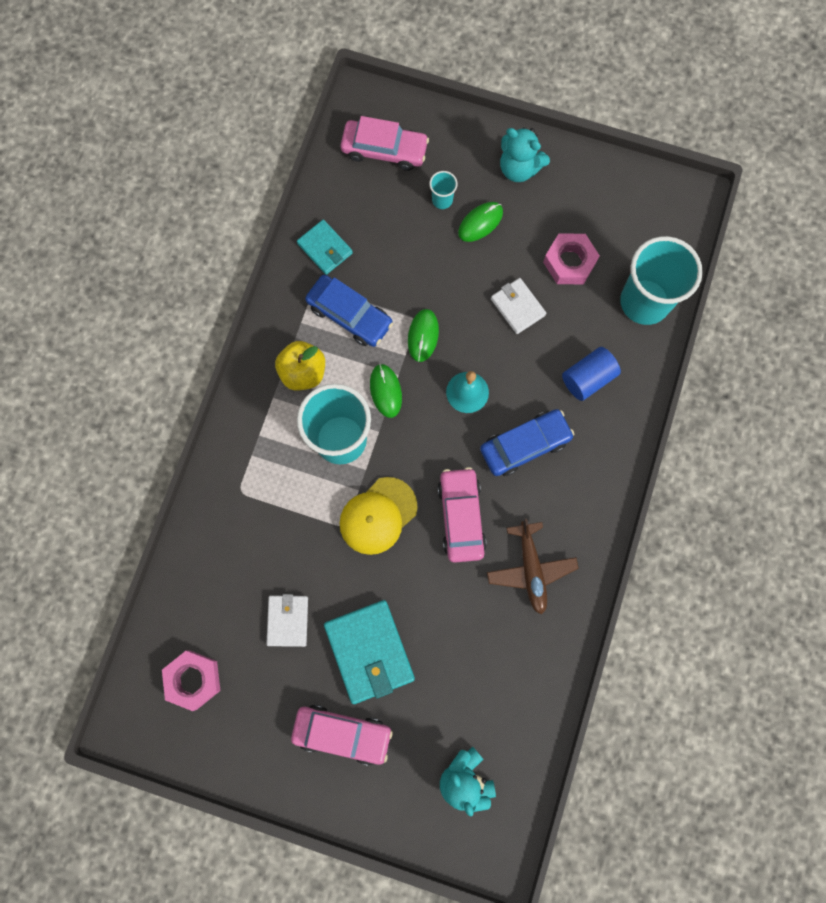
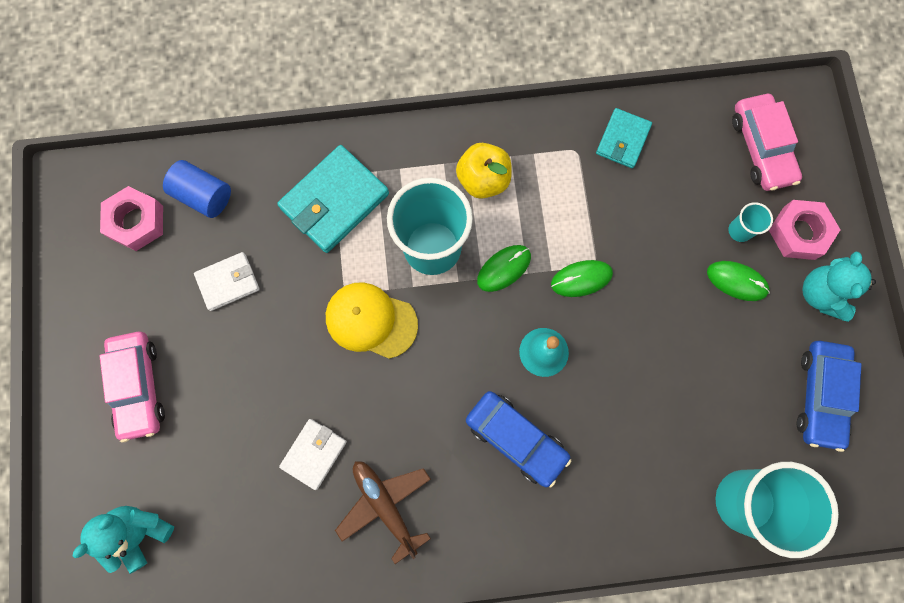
camera: 65 degrees right, 0 degrees up
(349, 315) = (565, 196): blue car -> blue car (820, 396)
(369, 651) = (230, 376): turquoise wallet -> turquoise wallet (334, 201)
(461, 517) = (408, 406): pink car -> none
(517, 307) = (664, 363): white wallet -> white wallet (314, 453)
(531, 569) = (385, 505): brown plane -> brown plane turned 90 degrees clockwise
(569, 262) = (745, 396): pink nut -> pink nut (799, 233)
(588, 378) = (624, 475): blue cylinder -> blue cylinder (203, 195)

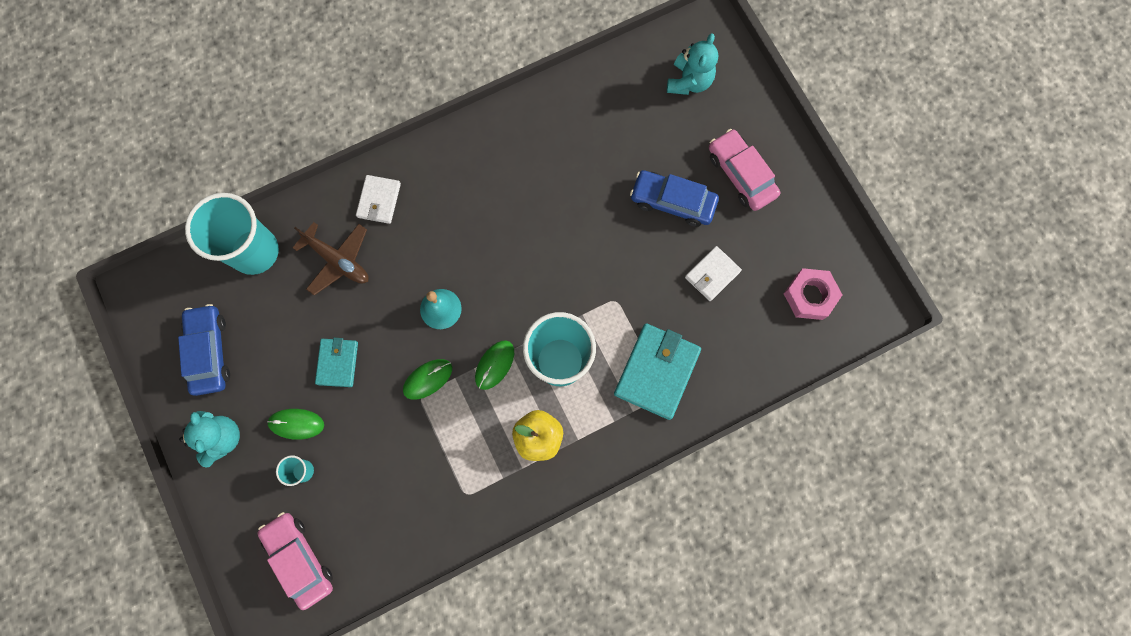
camera: 160 degrees right, 0 degrees up
(203, 195) = (767, 337): blue cylinder -> none
(314, 453) = (589, 174): white wallet -> white wallet (379, 200)
(371, 321) = (586, 284): yellow cap -> none
(385, 505) = (523, 158): brown plane -> brown plane (338, 260)
(516, 439) = (441, 236): blue car -> blue car (672, 201)
(623, 140) = (427, 520): turquoise wallet -> turquoise wallet (337, 363)
(799, 233) = (250, 487): pink nut -> none

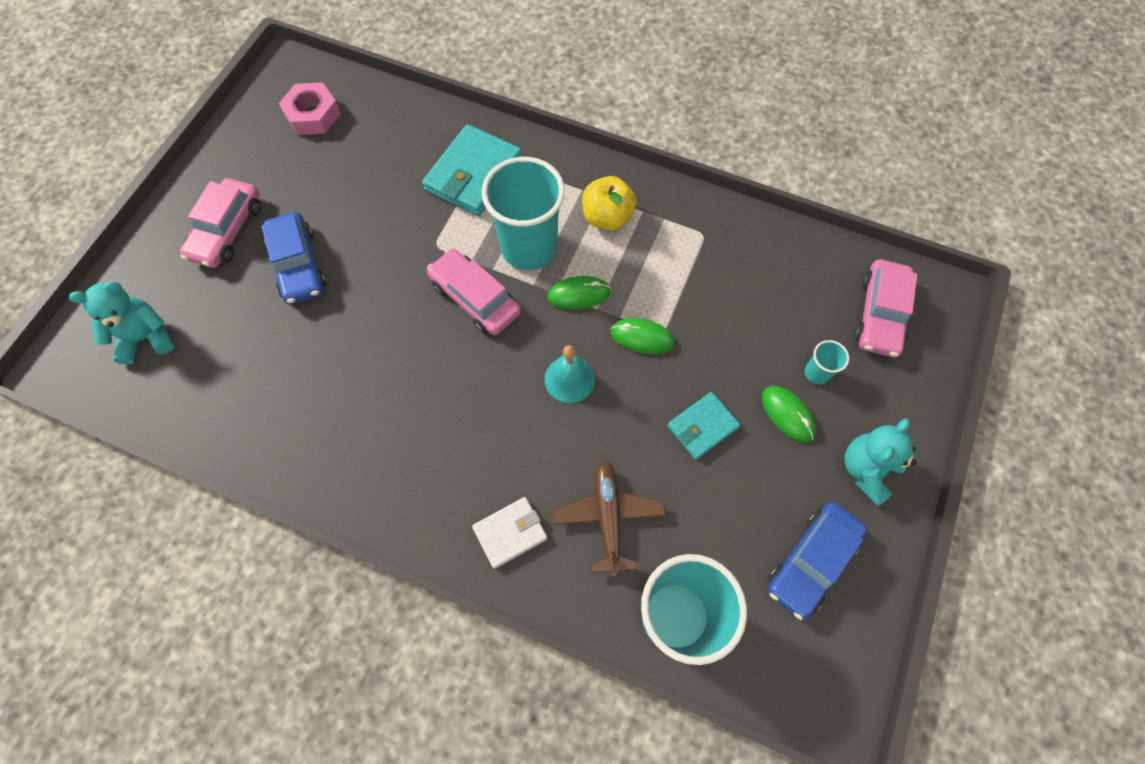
camera: 130 degrees left, 10 degrees down
(550, 295) = (475, 298): none -> pink car
(656, 372) = (473, 174): turquoise wallet -> turquoise wallet turned 45 degrees counterclockwise
(712, 274) = (349, 191): white wallet -> none

